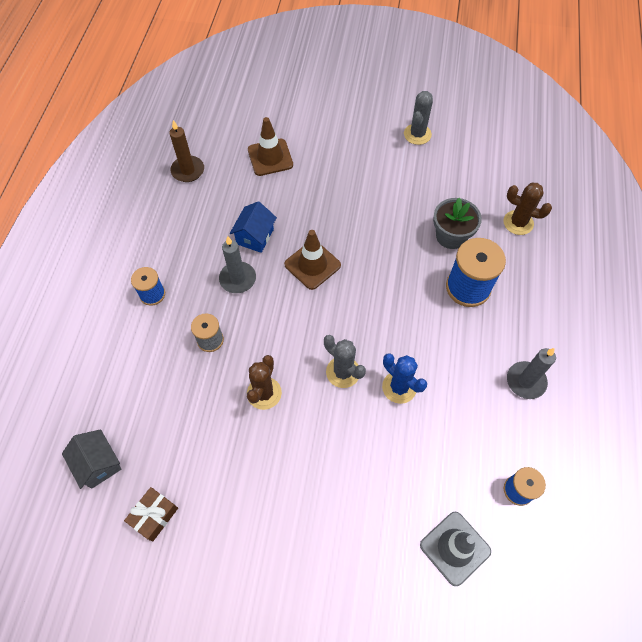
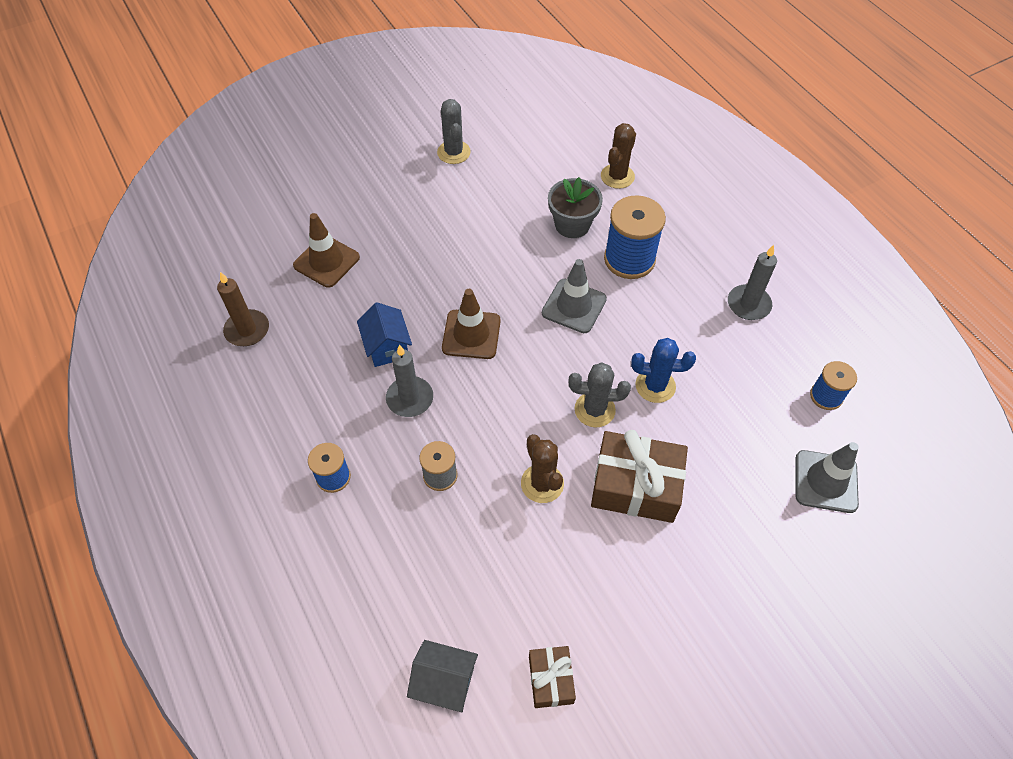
camera: 40 degrees left, 5 degrees down
(320, 442) = (635, 486): none -> brown gift
(397, 293) = (574, 306): none -> grey traffic cone
(518, 223) = (617, 176): brown cactus -> brown cactus turned 45 degrees counterclockwise

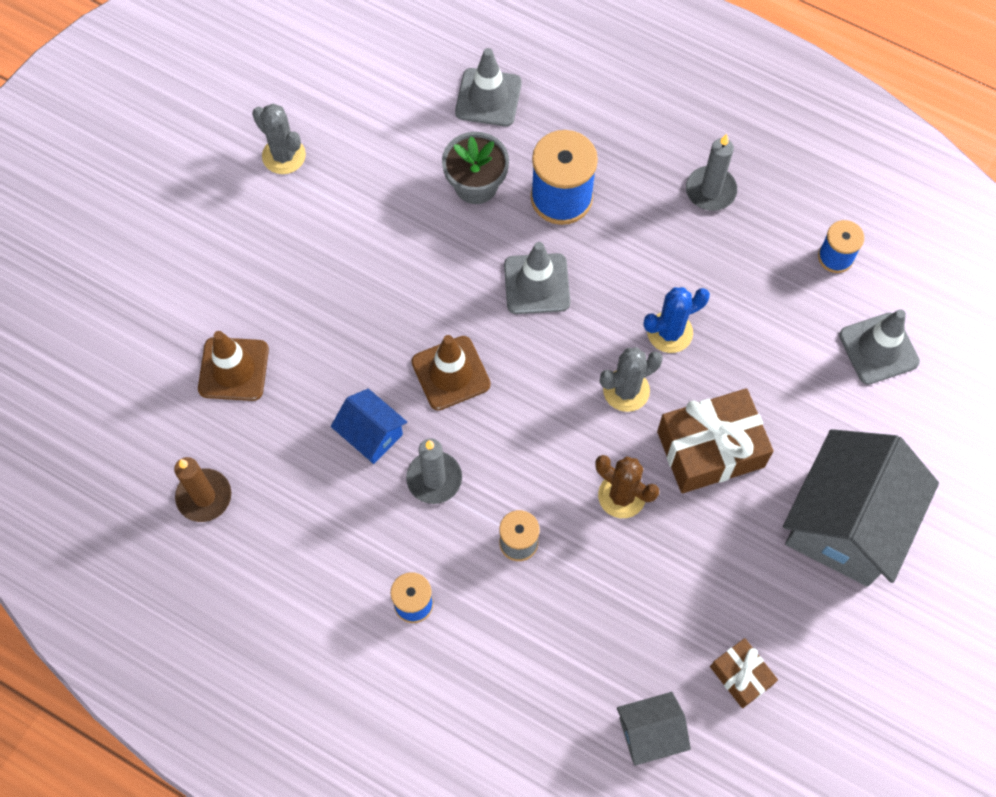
camera: 30 degrees left, 10 degrees up
(617, 176) = (488, 98): brown cactus -> grey traffic cone
(718, 604) = (846, 523): none -> grey house

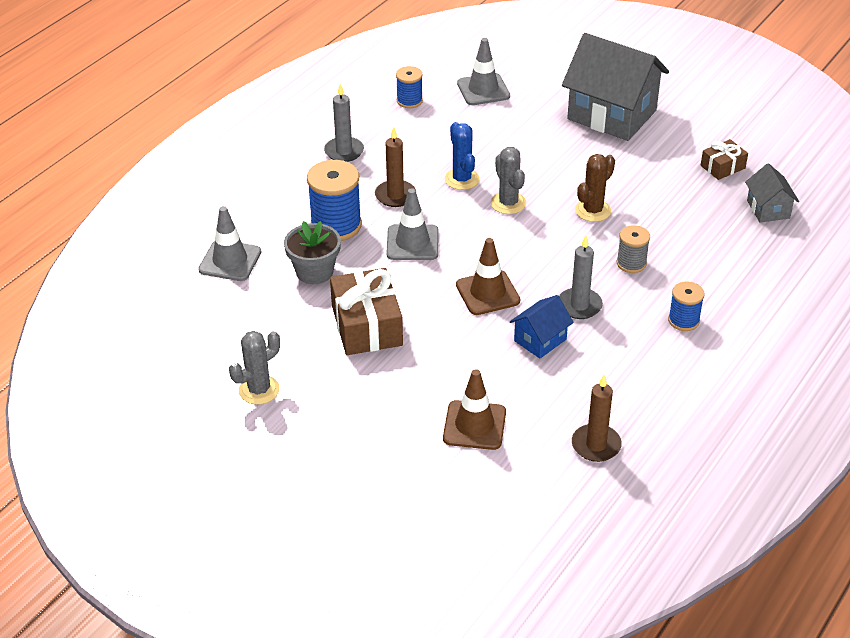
camera: 85 degrees left, 25 degrees down
(627, 257) = (395, 195): none -> brown candle
(710, 449) = (556, 167): brown gift -> brown gift (366, 325)

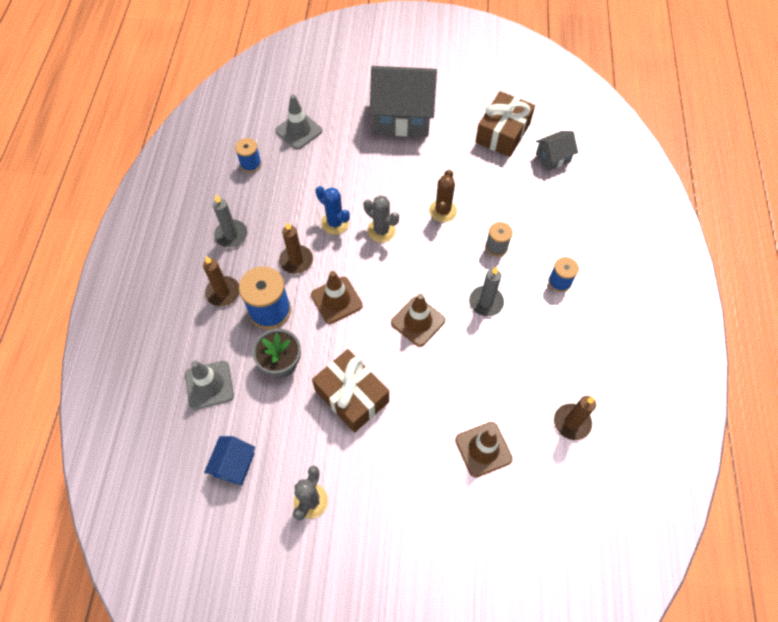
camera: 30 degrees left, 20 degrees up
(300, 194) = (223, 292): none -> brown candle
(412, 243) = (336, 300): grey traffic cone -> brown traffic cone
(540, 340) = (479, 347): blue house -> blue house (234, 465)
(722, 167) = (502, 133): brown gift -> brown gift, size x1.84
(768, 209) = (553, 158): grey house -> grey house turned 75 degrees counterclockwise

